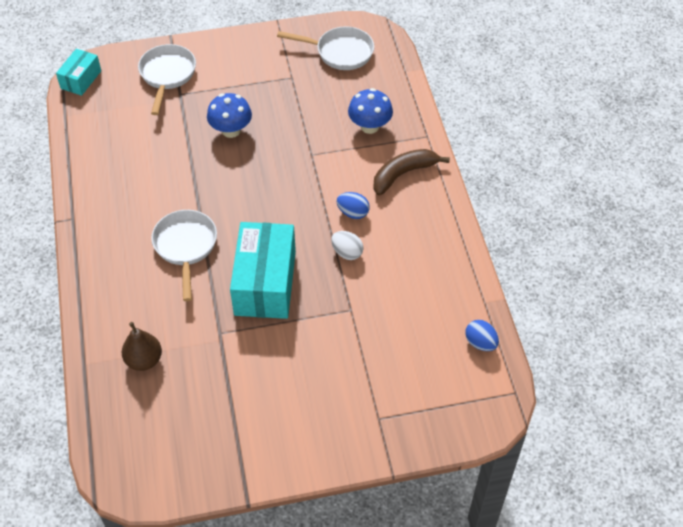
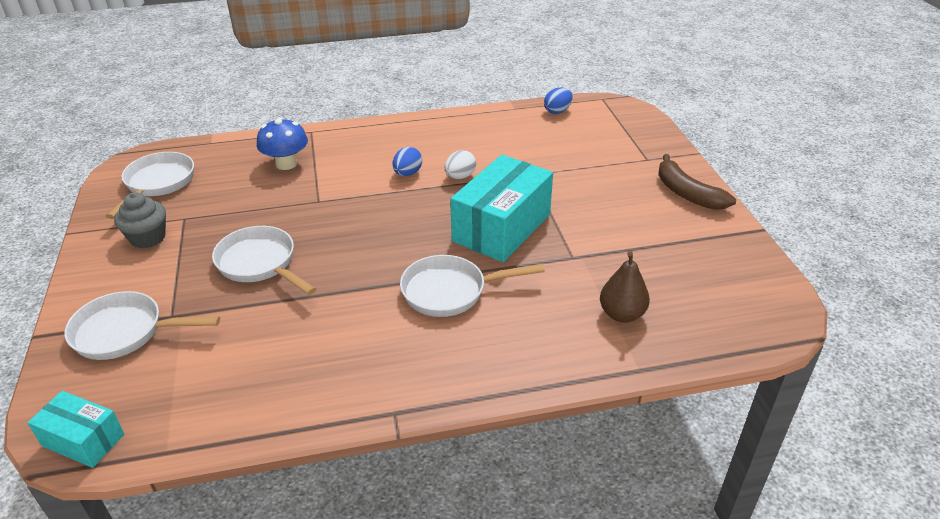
camera: 90 degrees left, 15 degrees down
(231, 130) = (260, 264): blue mushroom -> white pan
(265, 283) = (502, 228): turquoise box -> turquoise box turned 60 degrees counterclockwise
(268, 63) = (148, 238): none -> grey cupcake
(403, 174) = (359, 144): brown banana -> brown banana (687, 193)

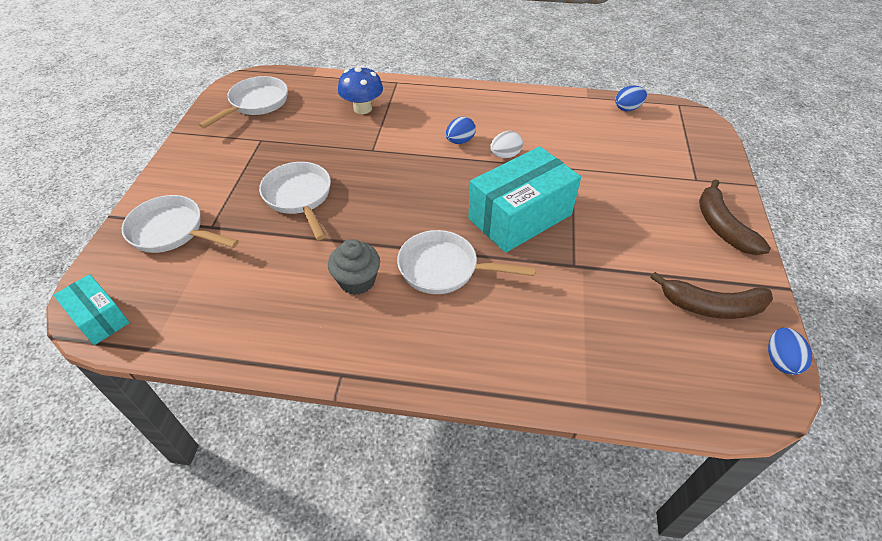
camera: 20 degrees right, 10 degrees up
(148, 238) = (226, 151): grey cupcake -> grey cupcake (357, 281)
(621, 314) = (595, 340): brown pear -> none
(707, 260) = (711, 306): none -> brown banana
(781, 287) = (780, 360): none -> blue egg

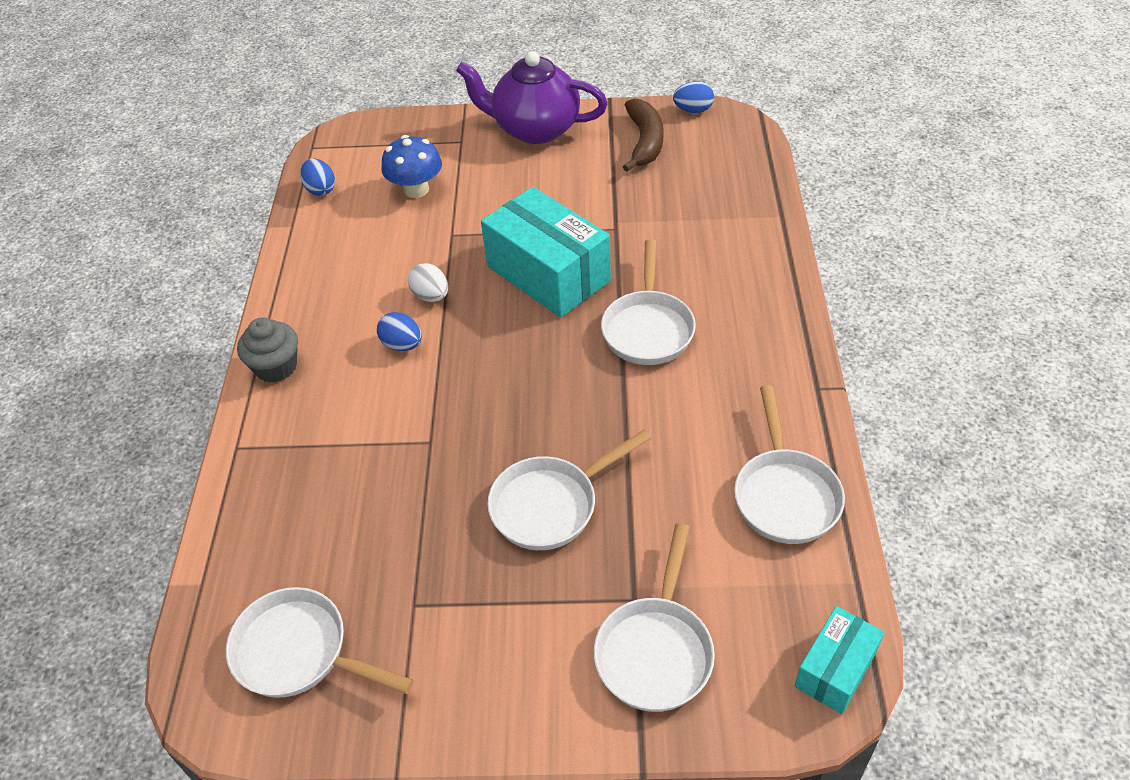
camera: 95 degrees left, 0 degrees up
(246, 323) = (785, 494): none -> white pan
(357, 281) = (688, 403): grey cupcake -> grey cupcake (276, 367)
(362, 108) = (317, 478): blue mushroom -> blue mushroom (416, 189)
(722, 226) = (535, 129): brown banana -> purple teapot

